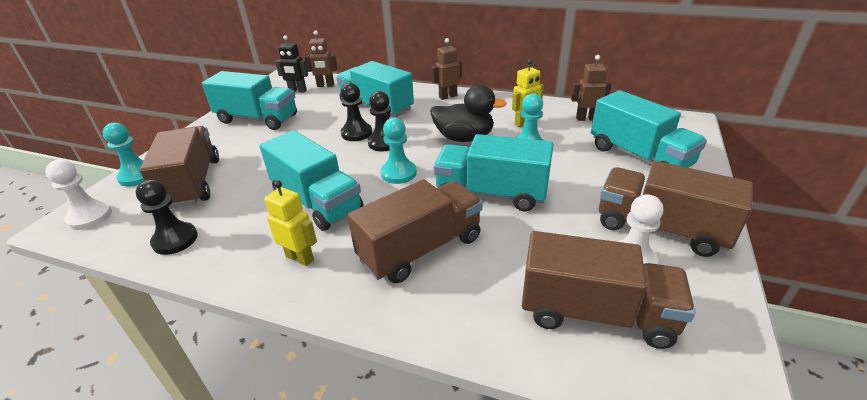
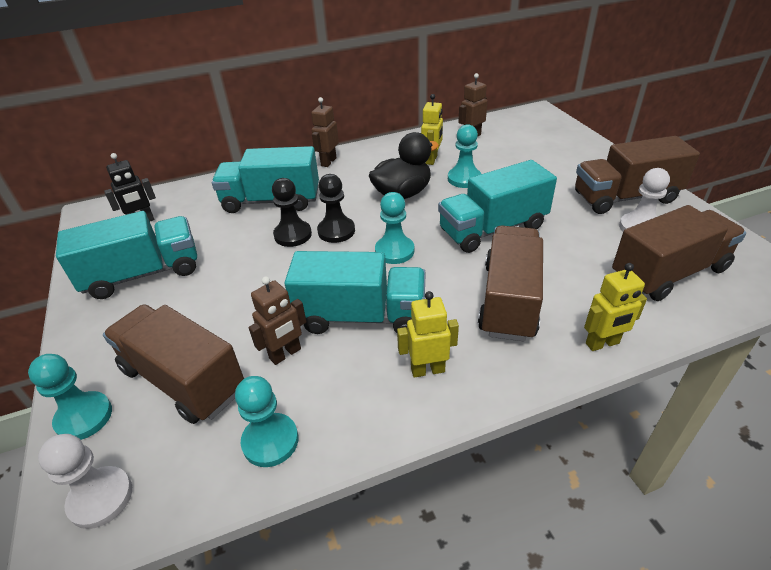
camera: 40 degrees left, 5 degrees up
(175, 240) = (270, 441): black pawn -> turquoise pawn
(325, 85) = (170, 202): brown robot -> brown robot (285, 354)
(438, 325) = (602, 343): none -> yellow robot
(639, 157) = (546, 152): turquoise truck -> none

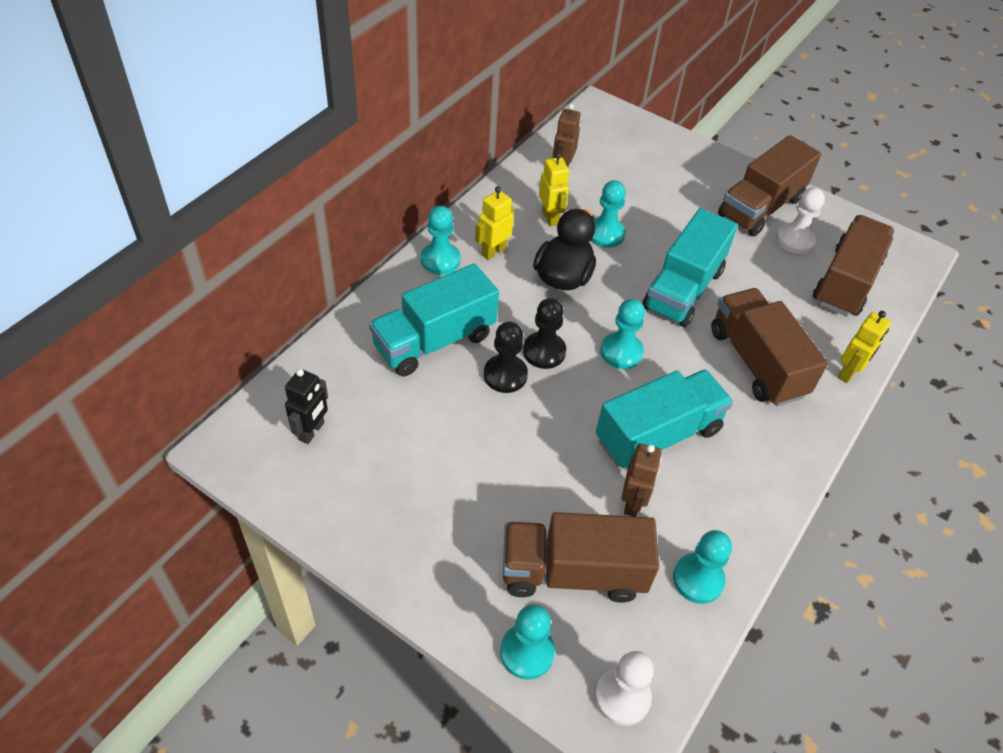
camera: 40 degrees left, 10 degrees up
(143, 274) = (399, 493): turquoise truck -> none
(328, 162) = (440, 260): brown robot -> turquoise pawn
(427, 370) = (752, 458): yellow robot -> yellow robot (493, 251)

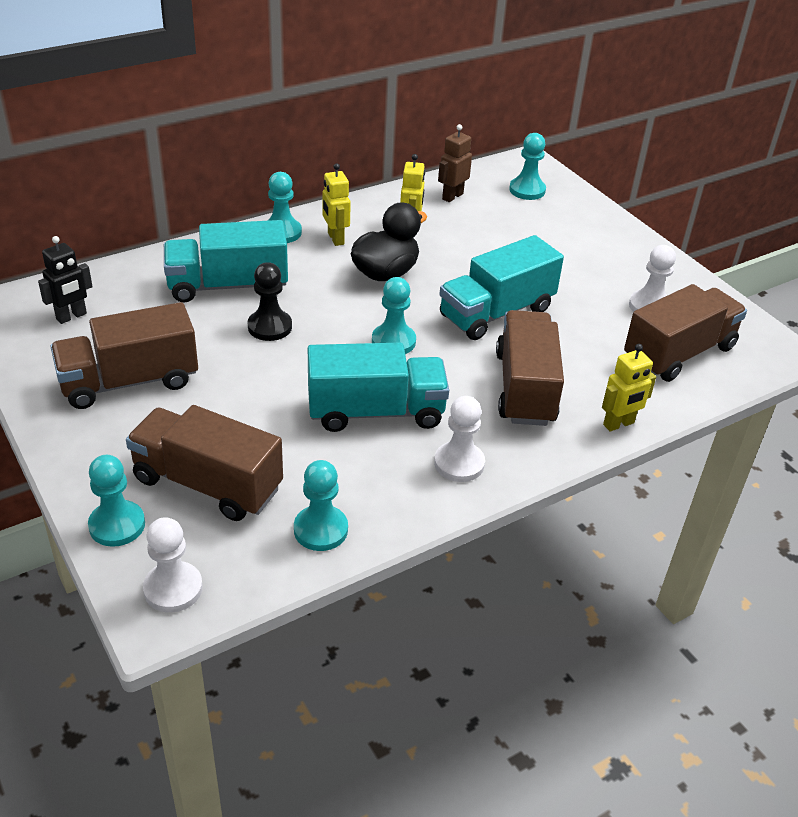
camera: 25 degrees right, 10 degrees down
(493, 251) = (335, 239): yellow robot -> yellow robot turned 90 degrees counterclockwise
(544, 351) = (320, 320): black pawn -> none
(605, 234) = (454, 253): turquoise pawn -> turquoise pawn (527, 190)
(632, 503) = (307, 453): brown robot -> none
(758, 463) = (459, 463): none -> white pawn
(760, 207) = (634, 272): brown truck -> brown truck (129, 381)

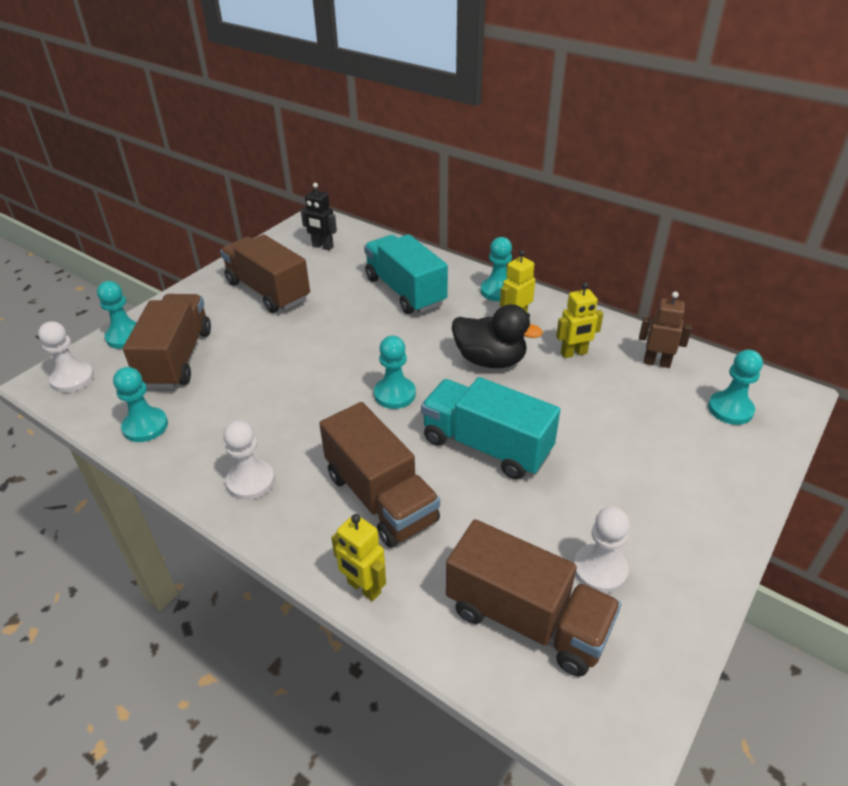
camera: 70 degrees right, 0 degrees up
(270, 327) = (368, 326): black pawn -> none
(376, 412) = (294, 412): turquoise truck -> none
(525, 388) = (380, 498): brown truck -> brown truck turned 75 degrees clockwise

